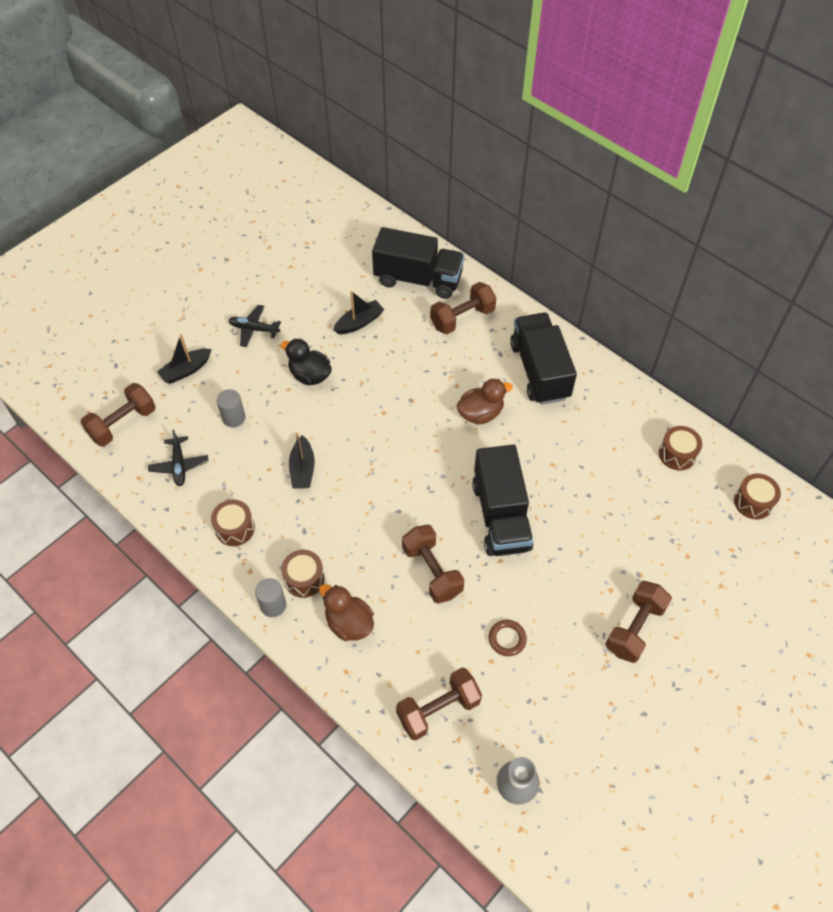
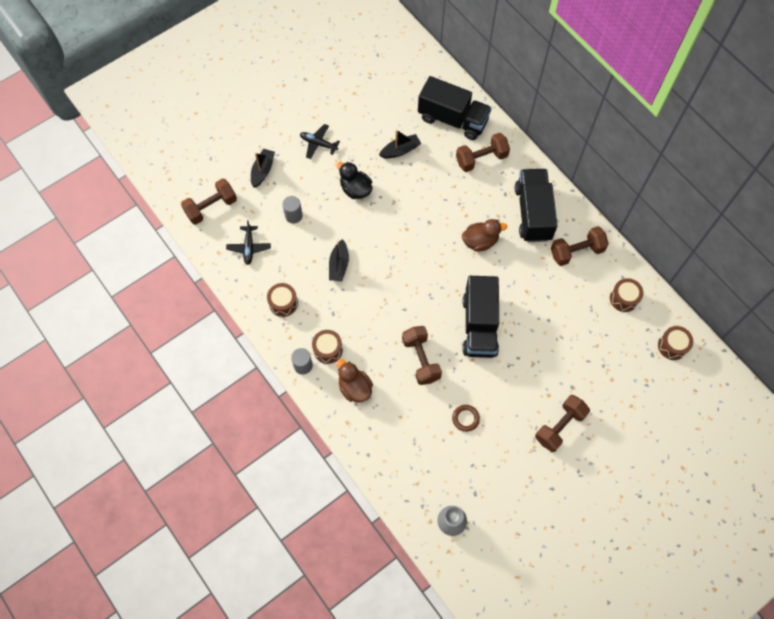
camera: 10 degrees right, 10 degrees up
(186, 370) = (263, 171): black boat -> black boat turned 135 degrees clockwise
(438, 709) = (407, 460): brown dumbbell -> brown dumbbell (576, 251)

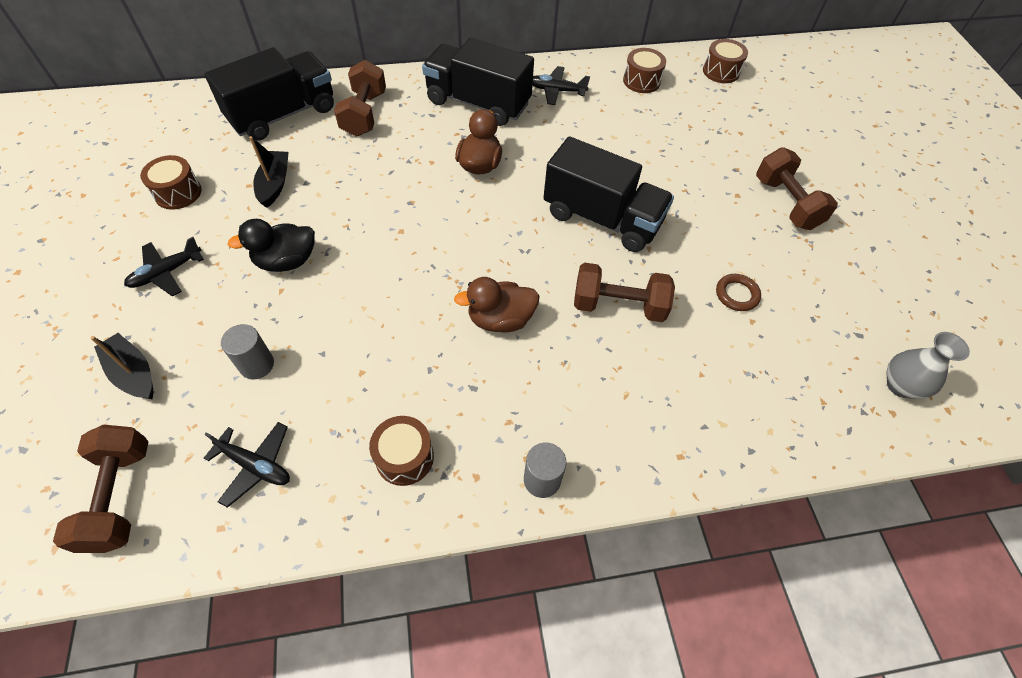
camera: 65 degrees left, 10 degrees down
(328, 349) = (533, 425): brown drum -> brown drum (178, 193)
(339, 265) = (394, 340): black boat -> none
(355, 388) = (623, 416): brown duck -> brown duck (500, 319)
(576, 251) = (556, 91): brown dumbbell -> black plane

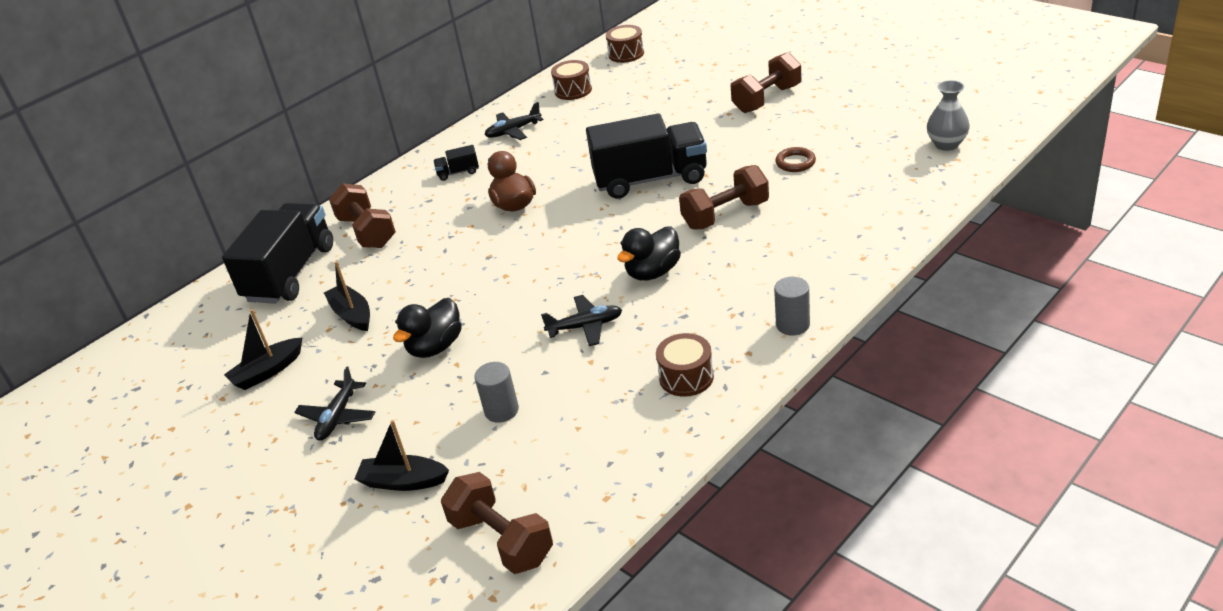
camera: 30 degrees left, 20 degrees down
(178, 193) = (268, 371): brown drum -> black boat
(255, 465) = (583, 454): black plane -> black plane (585, 326)
(478, 103) = (458, 172): black truck -> black truck, size x0.40
(500, 319) = (653, 272): brown duck -> black duck
(786, 203) = (767, 99): brown dumbbell -> brown dumbbell turned 75 degrees counterclockwise

